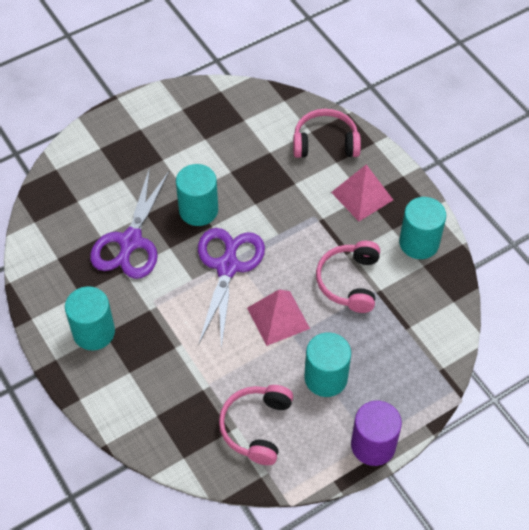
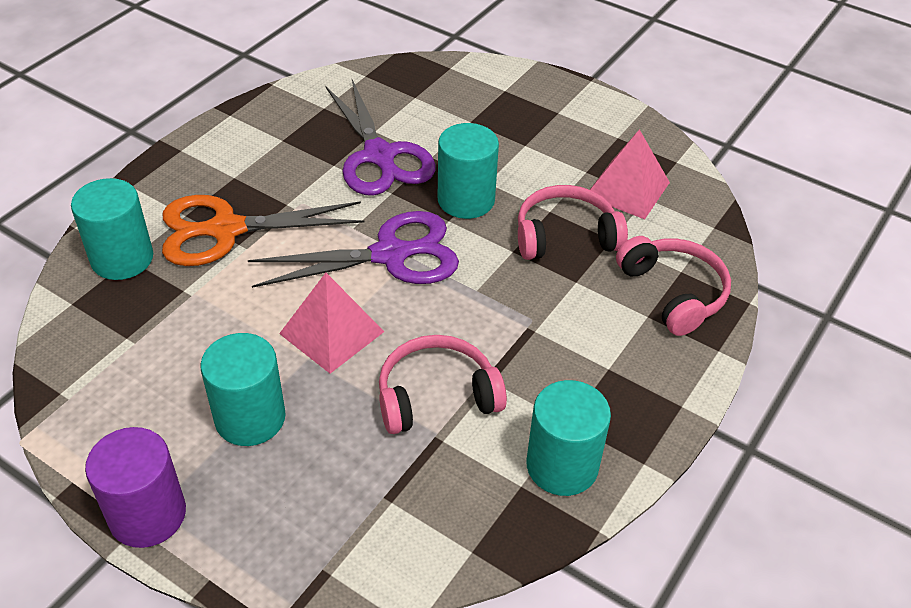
camera: 65 degrees right, 10 degrees down
(94, 332) = (231, 167): turquoise cylinder -> turquoise cylinder (122, 259)
(130, 242) = (379, 156): purple scissors -> purple scissors turned 105 degrees counterclockwise
(157, 351) = (225, 230): none -> orange scissors
(256, 427) = (140, 363): pink headphones -> pink headphones (565, 236)
(362, 196) = (605, 364): pink pyramid -> pink pyramid (627, 189)

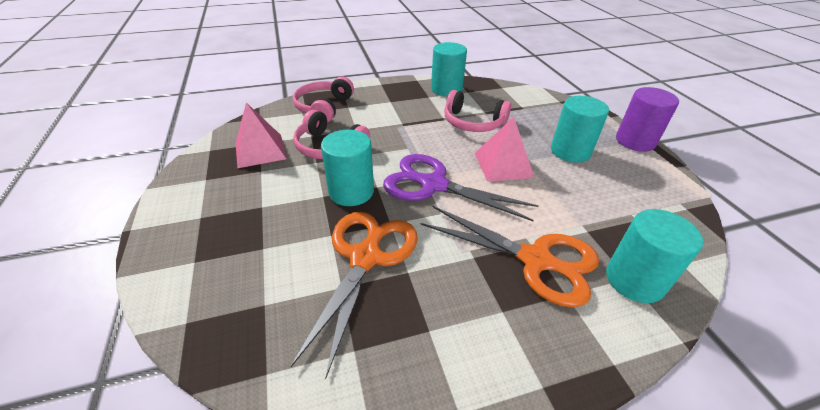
camera: 140 degrees left, 5 degrees down
(379, 156) = (366, 257): purple scissors -> orange scissors

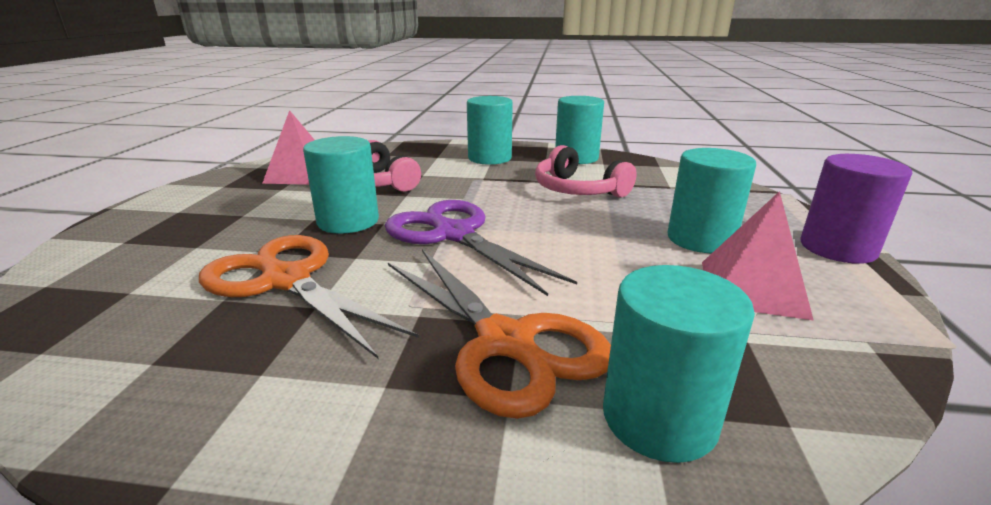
camera: 25 degrees right, 15 degrees down
(324, 107) = (410, 153): pink headphones -> none
(366, 257) = (286, 280): orange scissors -> orange scissors turned 90 degrees counterclockwise
(388, 101) = (489, 158): none -> turquoise cylinder
(503, 165) = (574, 234): pink pyramid -> pink pyramid (752, 288)

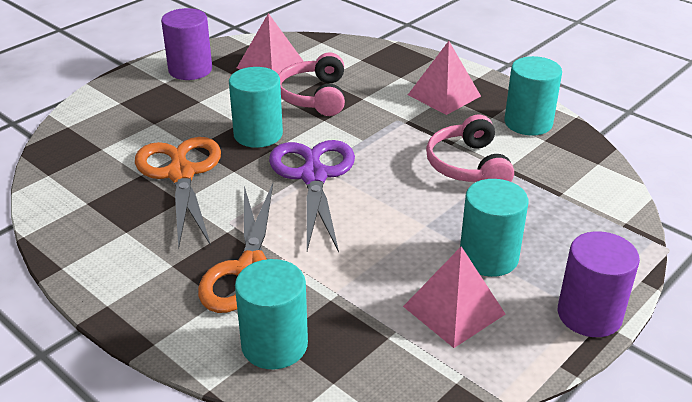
camera: 35 degrees right, 10 degrees up
(204, 195) = (190, 70): none -> purple cylinder
(489, 158) = (444, 95): turquoise cylinder -> pink pyramid

